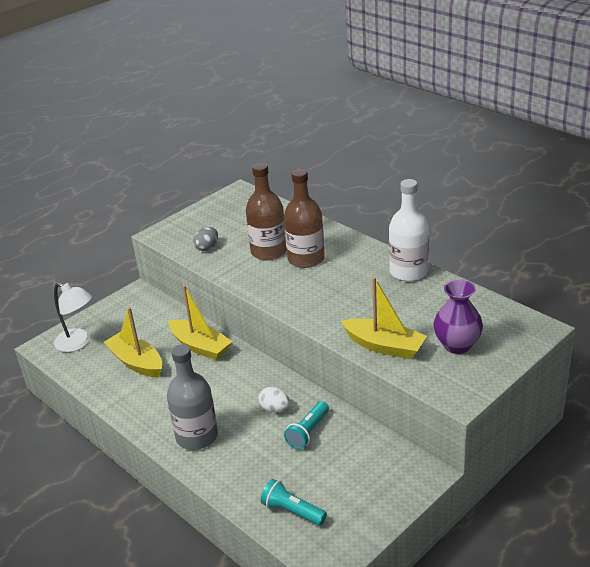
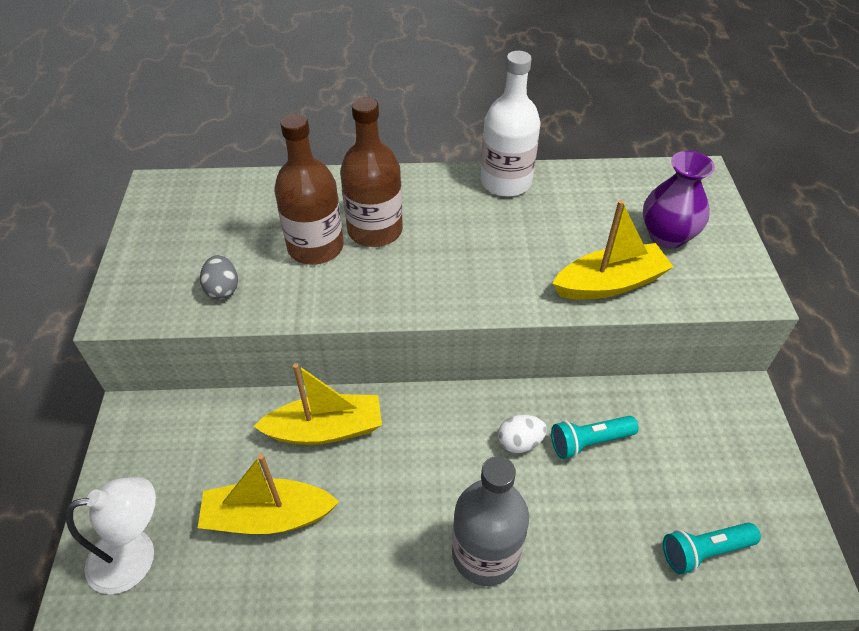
camera: 50 degrees left, 15 degrees up
(308, 432) = (589, 442): turquoise flashlight -> turquoise flashlight turned 90 degrees clockwise

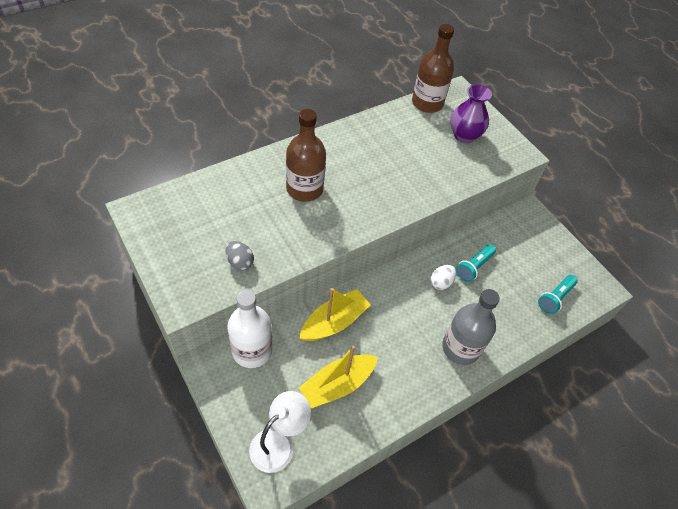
camera: 35 degrees left, 5 degrees up
(315, 247) = (276, 213): brown bottle -> brown bottle (427, 103)
(505, 182) = (358, 130): white bottle -> white bottle (252, 350)
(609, 283) = (453, 174): yellow boat -> none

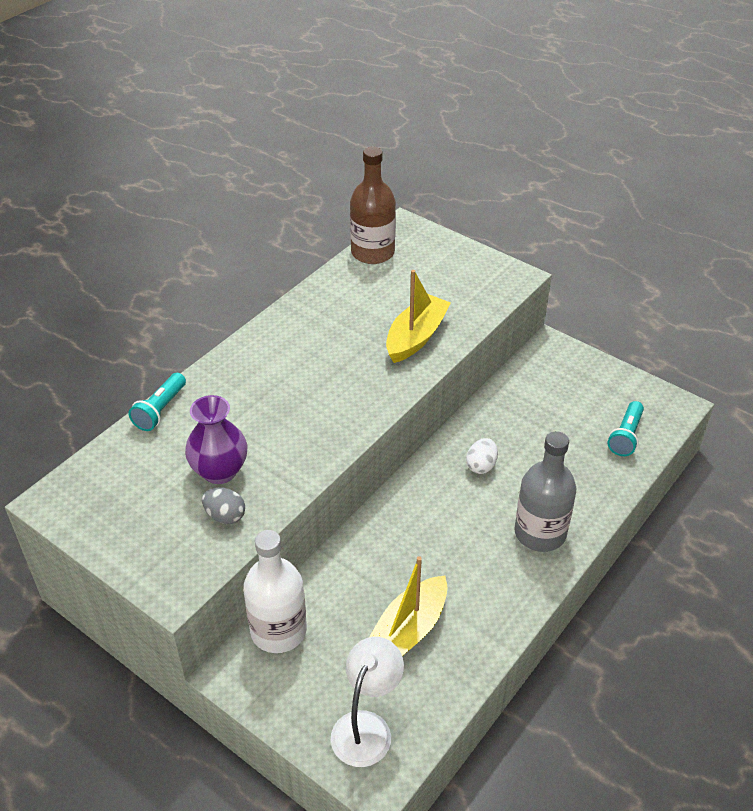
camera: 15 degrees left, 10 degrees down
(304, 189) = (266, 402): brown bottle -> none
(334, 322) = (369, 559): yellow boat -> yellow boat (416, 337)
(464, 135) = (436, 277): purple vase -> purple vase (220, 471)
(474, 267) = (513, 434): turquoise flashlight -> turquoise flashlight (160, 410)

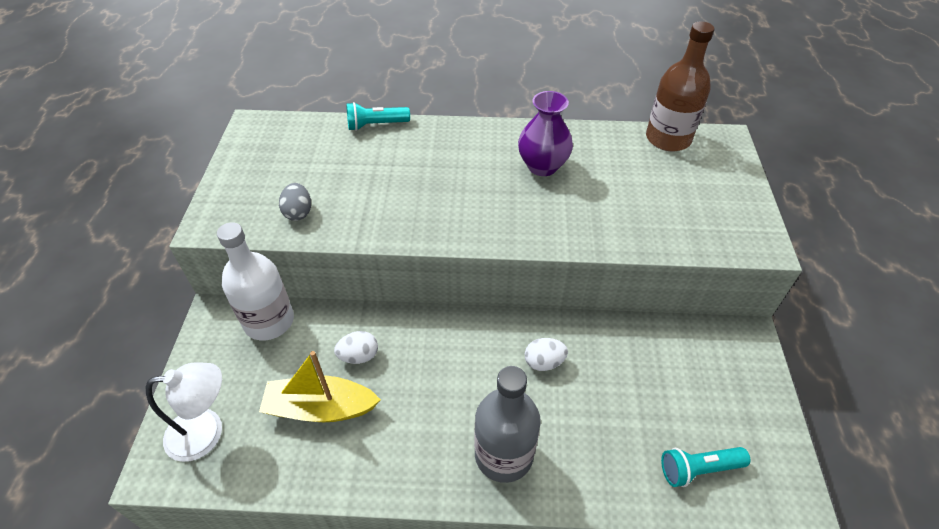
camera: 55 degrees right, 5 degrees up
(220, 471) = (341, 185): purple vase -> purple vase (542, 166)
(376, 580) = (359, 356): none -> white egg
(416, 337) = (599, 218): yellow boat -> none

